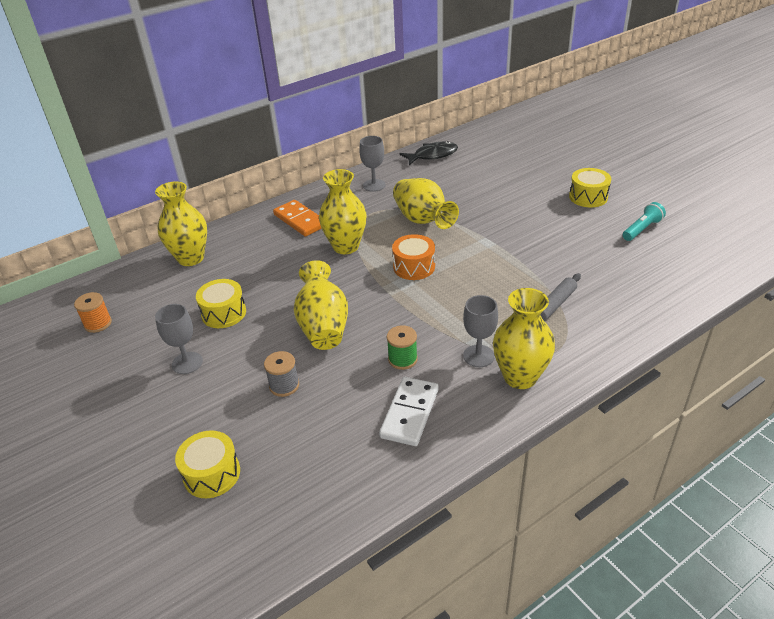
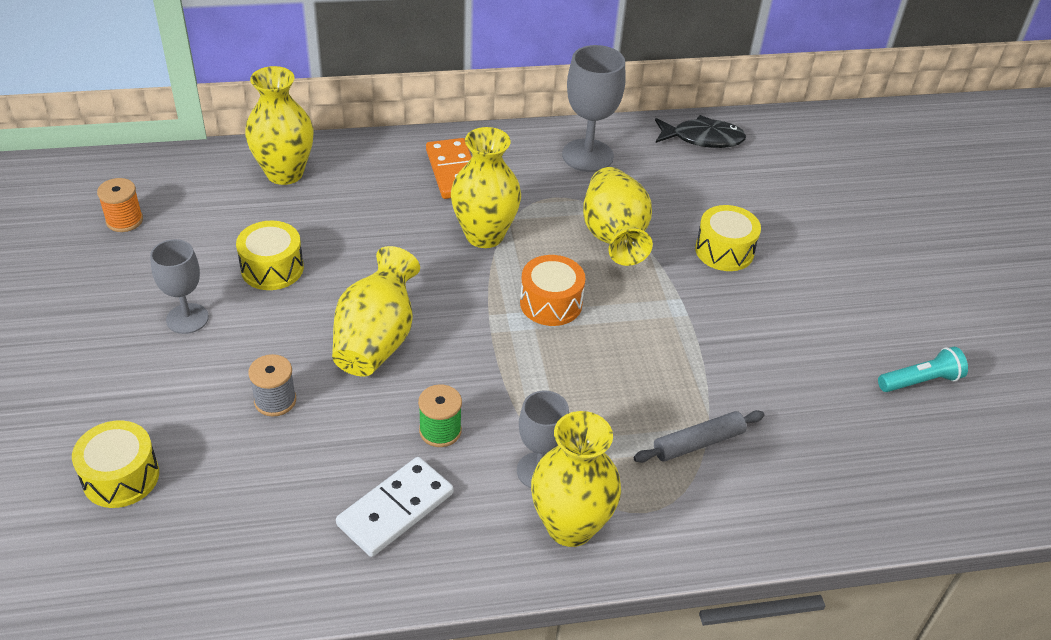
camera: 20 degrees right, 5 degrees up
(374, 185) = (587, 156): grey goblet -> grey goblet, size x1.50
(588, 197) = (880, 295): yellow drum -> yellow drum (724, 251)

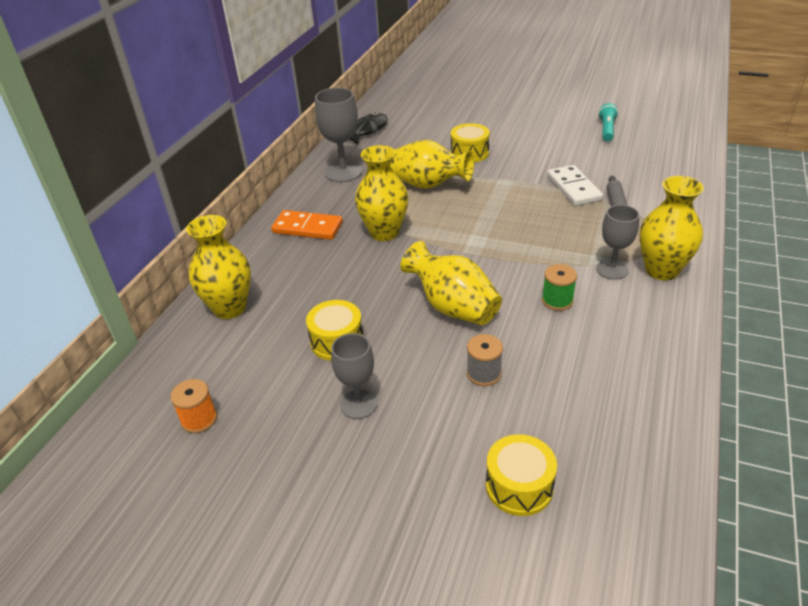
camera: 55 degrees left, 5 degrees down
(395, 509) = (618, 339): white domino -> white domino (573, 188)
(551, 303) = (469, 224): orange drum -> none

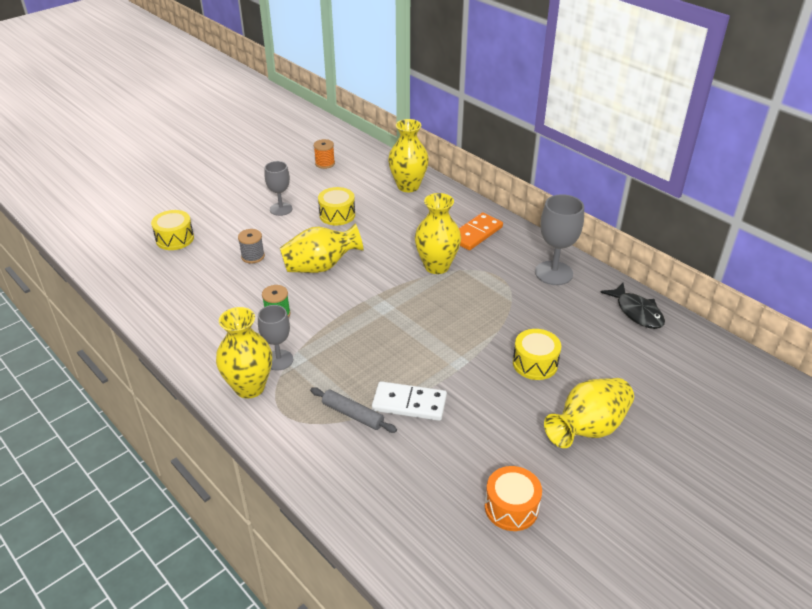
camera: 115 degrees right, 0 degrees up
(428, 185) = (492, 313): yellow vase -> yellow vase (588, 428)
(607, 130) = (511, 507): turquoise flashlight -> orange drum

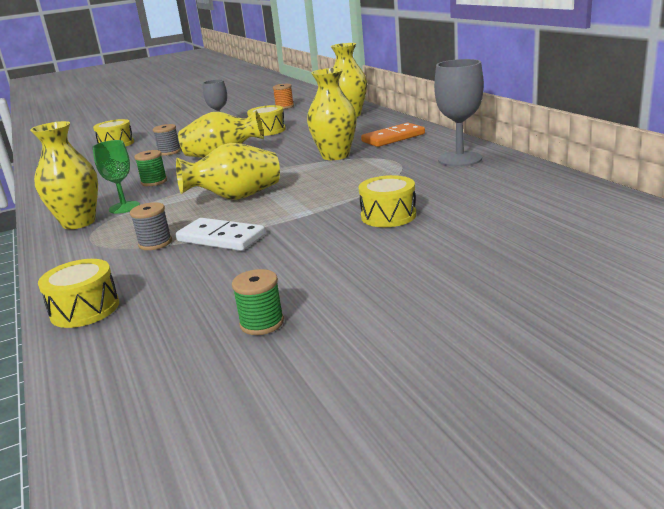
camera: 20 degrees right, 15 degrees down
(279, 360) = (124, 207): grey goblet -> green goblet
(353, 415) = (155, 243): grey rolling pin -> grey spool
(356, 508) = (85, 309): none -> yellow drum
(511, 507) = (262, 323): orange drum -> green spool
(588, 428) = (416, 265): yellow vase -> yellow vase (235, 197)
(637, 312) = (543, 183): black fish -> none

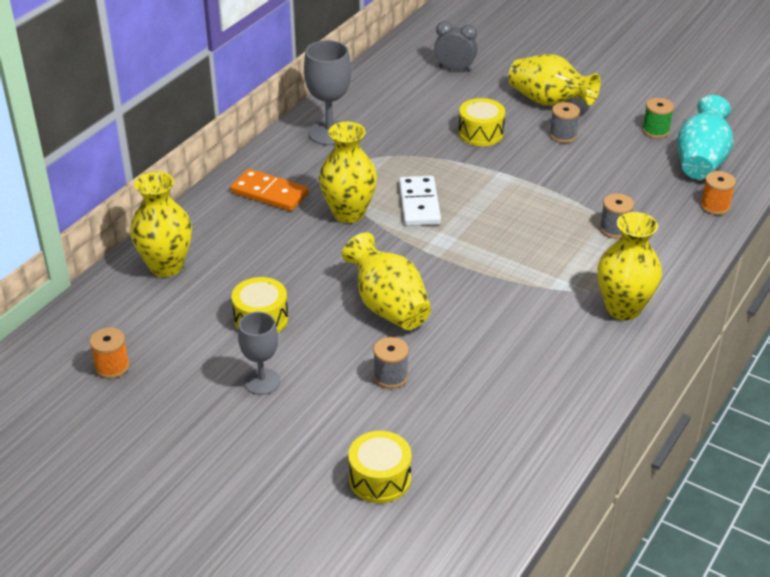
camera: 125 degrees left, 15 degrees up
(85, 309) = (714, 206): yellow drum -> orange spool
(124, 207) = (571, 298): green goblet -> none
(154, 182) = (497, 320): green spool -> none
(159, 334) = (701, 161): none -> turquoise vase
(221, 238) = (578, 198): white domino -> white domino (419, 204)
(235, 197) = (498, 231): yellow vase -> yellow vase (549, 102)
(331, 257) = (563, 135): none -> grey spool
(549, 226) = (454, 69): none -> grey clock

